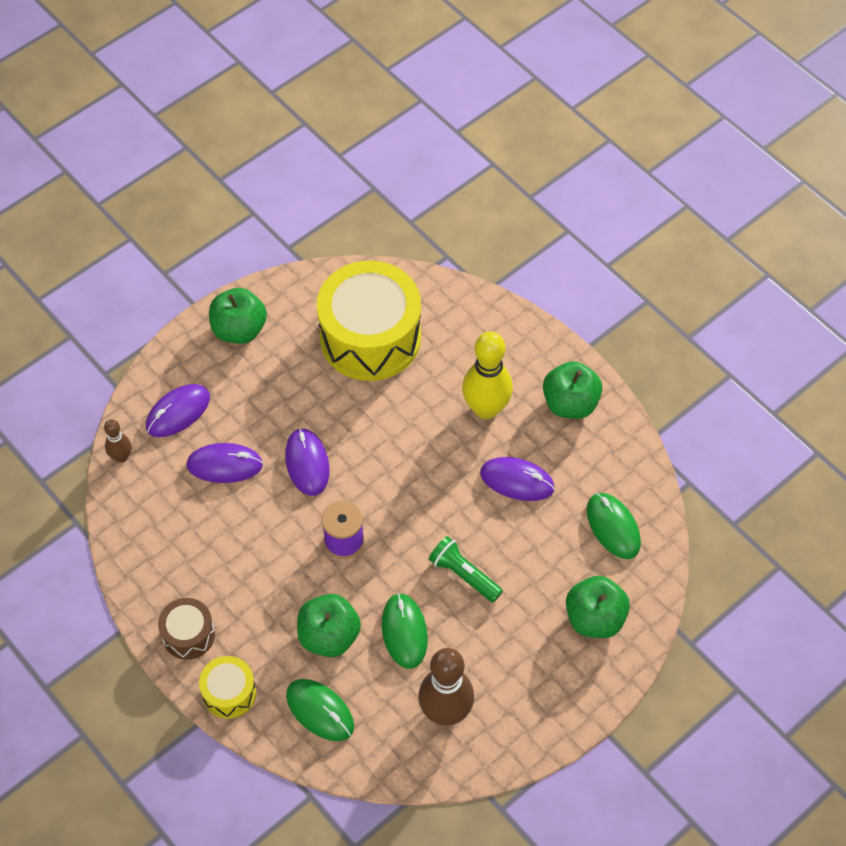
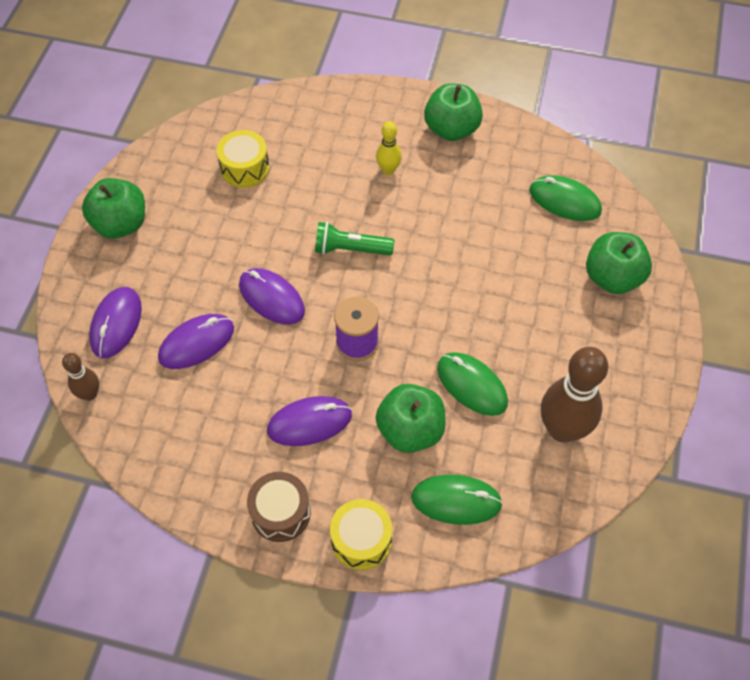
camera: 35 degrees left, 0 degrees up
(370, 337) = (245, 168): yellow drum -> yellow drum, size x0.47
(464, 574) = (481, 308): green flashlight -> green flashlight (350, 249)
(486, 409) = (388, 170): yellow bowling pin -> yellow bowling pin, size x0.51
(517, 480) = (460, 210): purple mouse -> purple mouse (309, 422)

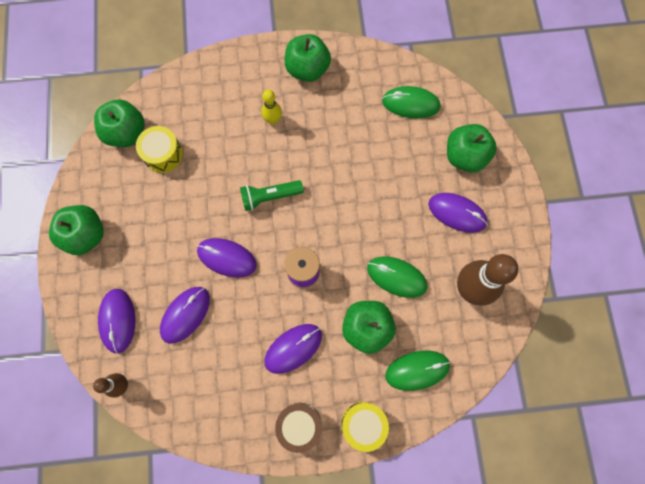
camera: 20 degrees left, 15 degrees up
(213, 135) = (126, 133): none -> green apple
(578, 338) = (457, 213): none -> purple mouse

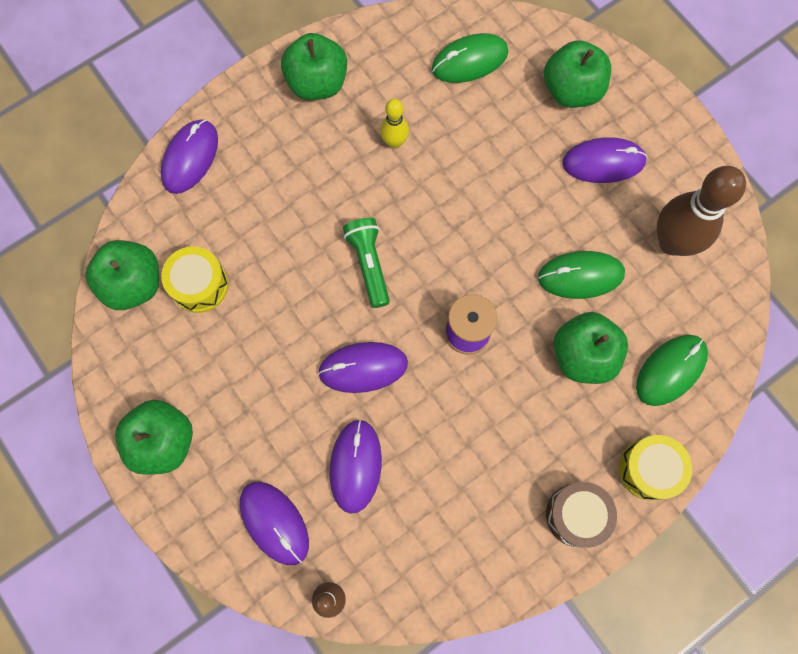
camera: 30 degrees left, 0 degrees up
(270, 197) = (369, 264): green flashlight -> green flashlight turned 120 degrees clockwise
(273, 120) = (313, 168): yellow bowling pin -> yellow bowling pin (394, 142)
(293, 348) = (512, 429): purple mouse -> purple mouse (190, 158)

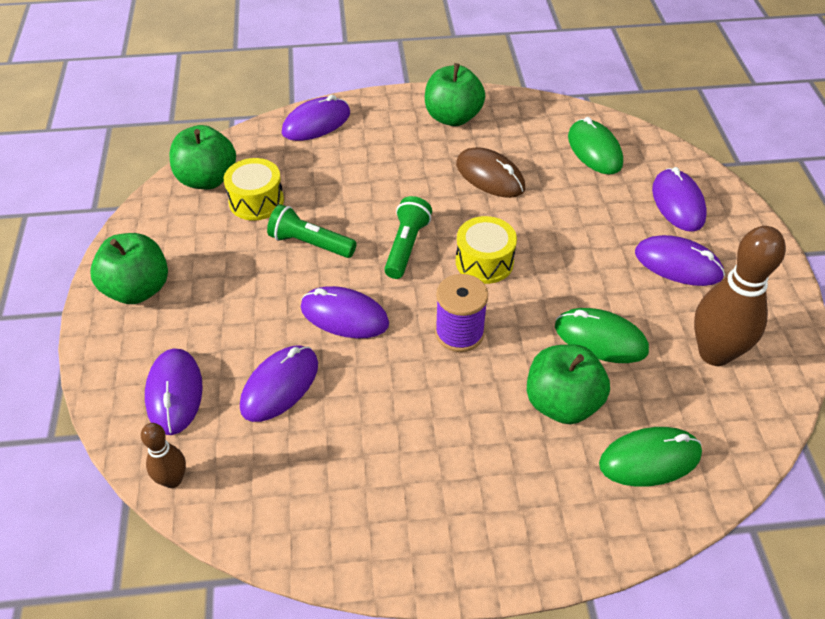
camera: 30 degrees right, 25 degrees down
(282, 307) = (310, 243): none -> green flashlight
(394, 142) = (490, 176): yellow bowling pin -> brown mouse
(469, 61) = (594, 150): green mouse -> green mouse turned 60 degrees clockwise
(571, 90) = (678, 203): green apple -> purple mouse
(576, 515) = (464, 539): brown drum -> none
(649, 469) = (571, 537): yellow drum -> yellow drum (484, 261)

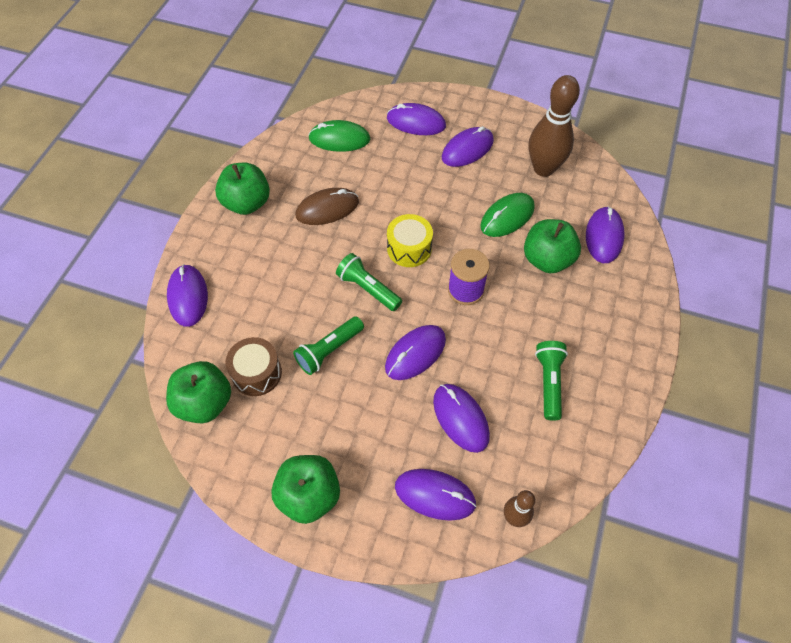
camera: 65 degrees left, 10 degrees up
(256, 201) = (256, 373): yellow drum -> brown drum
(372, 462) = (549, 382): none -> green flashlight
(649, 459) = (604, 236): green mouse -> purple mouse

